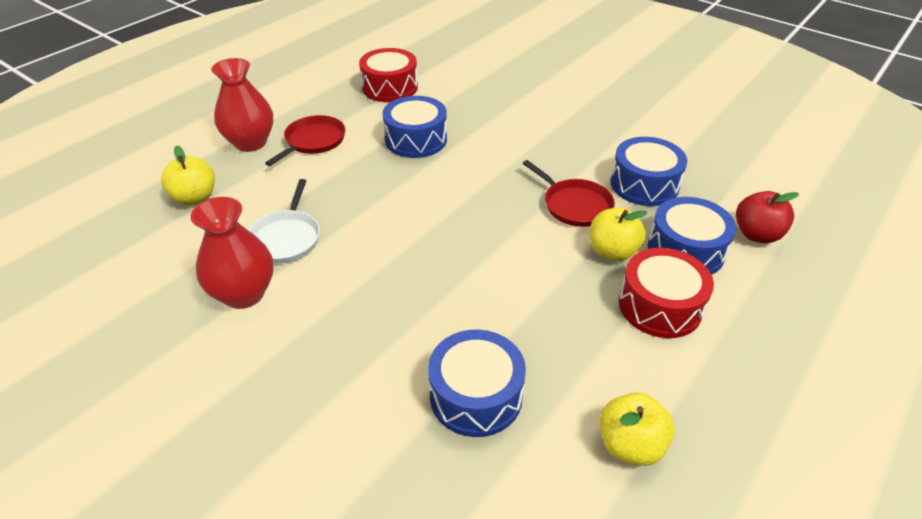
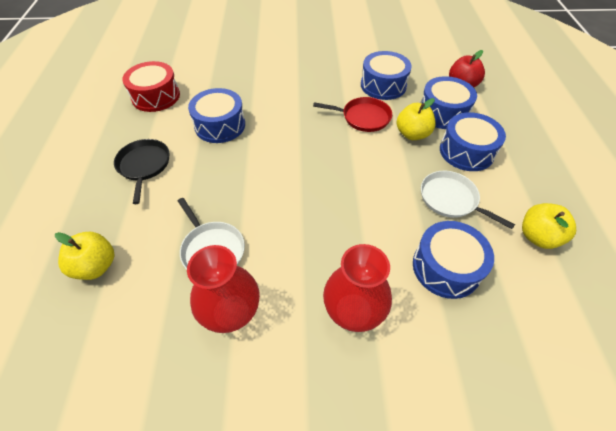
camera: 40 degrees left, 10 degrees up
(250, 143) = (91, 194): red vase -> red vase (353, 310)
(313, 141) = (144, 165): red pan -> black pan
(570, 340) = (451, 199): none -> white pan
(660, 306) = (466, 151): red drum -> blue drum

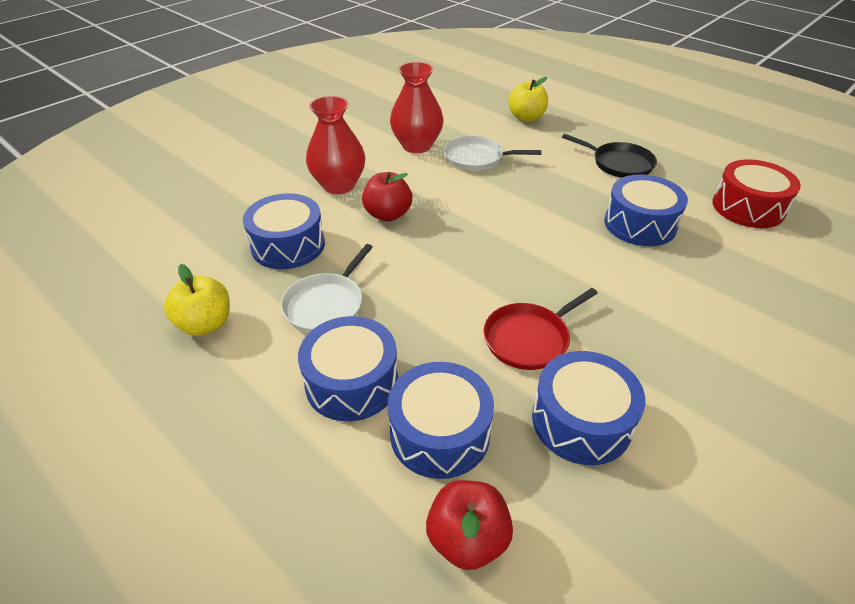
camera: 135 degrees right, 10 degrees down
(348, 242) = (388, 214): none -> red apple
(412, 134) = (443, 358): yellow apple -> none
(451, 199) = (326, 305): white pan -> white pan turned 120 degrees clockwise

